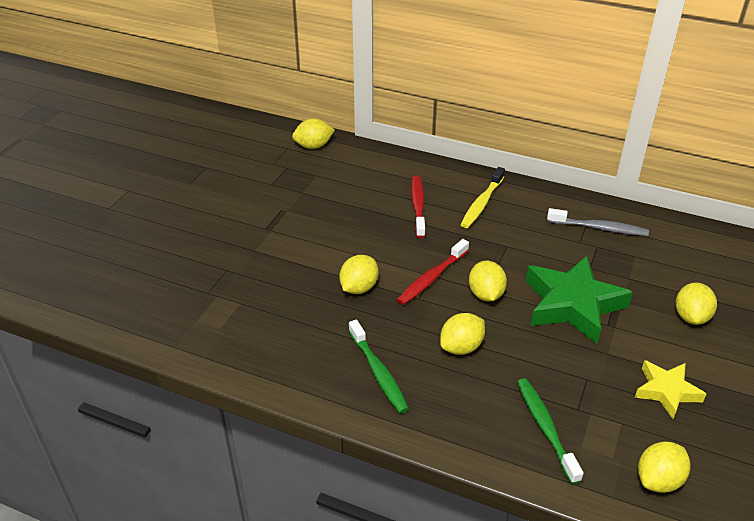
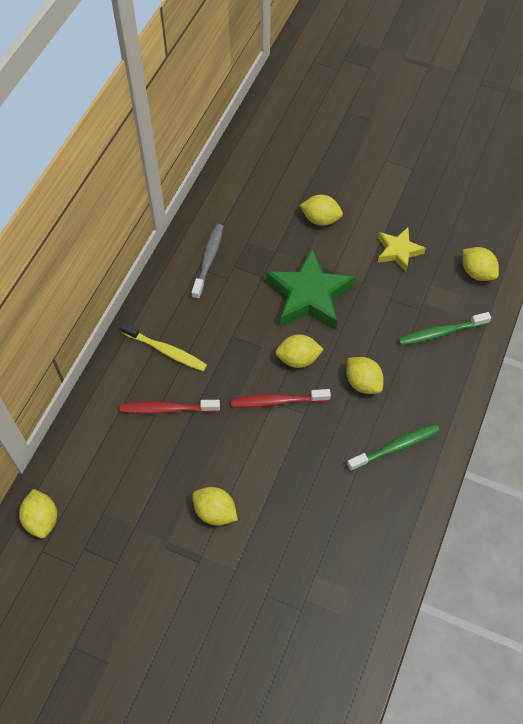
camera: 90 degrees left, 20 degrees up
(359, 288) = (291, 464): yellow lemon -> yellow lemon (215, 512)
(431, 278) = (277, 401): red toothbrush -> red toothbrush turned 135 degrees clockwise

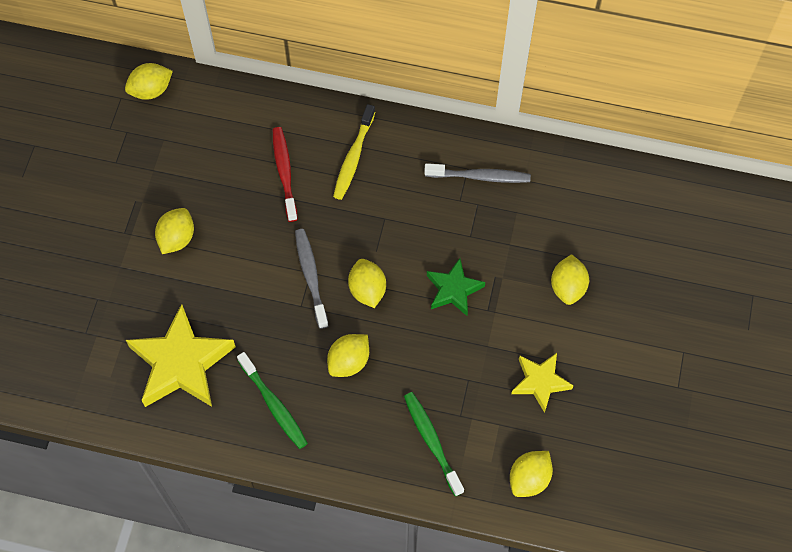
camera: 80 degrees right, 5 degrees up
(277, 401) = (311, 276): red toothbrush -> grey toothbrush
(309, 296) = (453, 289): green star -> green star, size x0.57
(345, 522) = (181, 363): none -> yellow star

